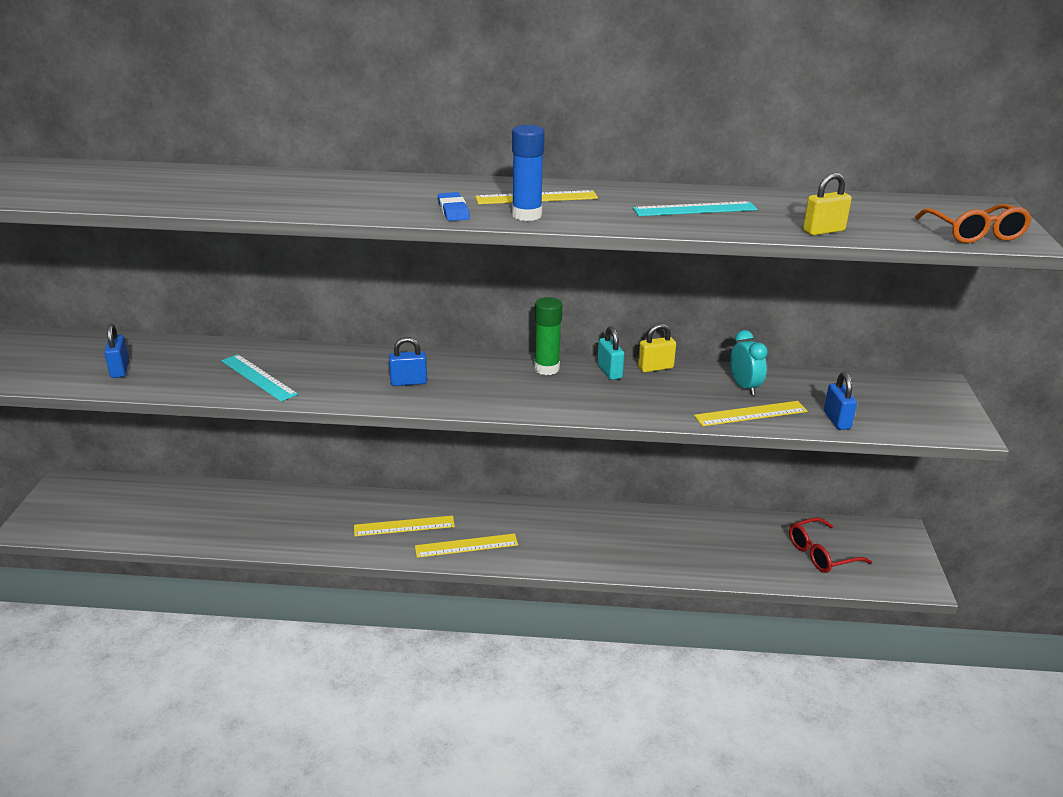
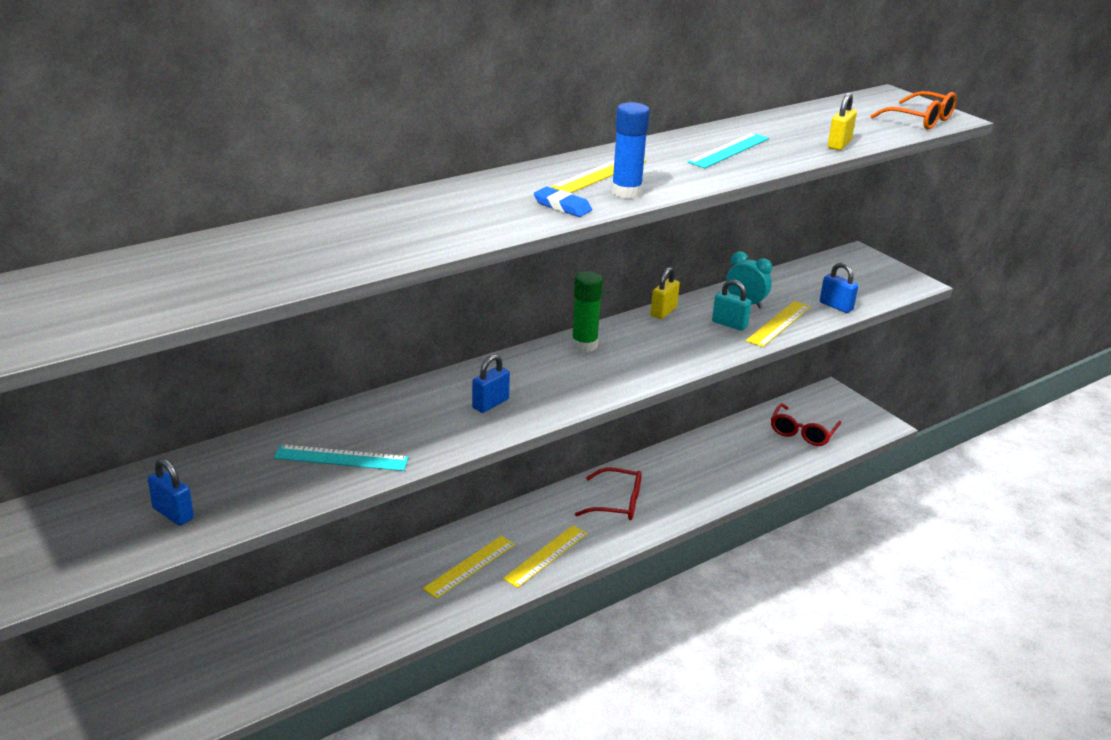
camera: 40 degrees left, 0 degrees up
(571, 534) = (616, 503): none -> red glasses
(609, 371) = (635, 329): turquoise padlock -> turquoise padlock (729, 324)

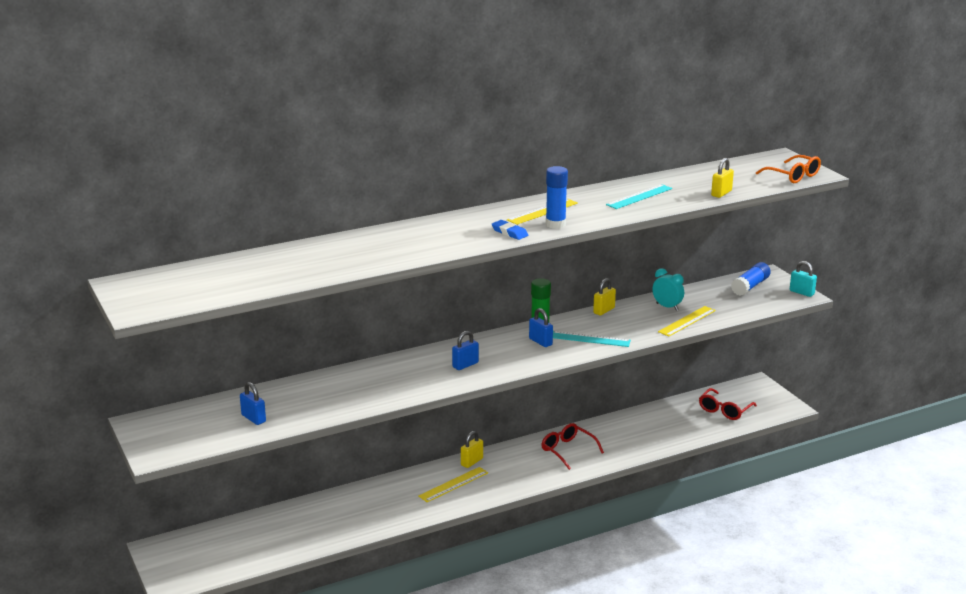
camera: 10 degrees right, 5 degrees down
(341, 458) = (361, 393): turquoise ruler -> turquoise ruler (590, 339)
(489, 528) = (472, 462): none -> yellow padlock
(546, 556) = (509, 481): yellow ruler -> none
(616, 503) = (568, 450): red glasses -> red glasses turned 150 degrees counterclockwise
(729, 324) = (650, 320): turquoise padlock -> turquoise padlock (801, 292)
(836, 306) = (735, 310): blue padlock -> blue padlock (540, 342)
(841, 271) = (750, 286): none -> blue glue stick

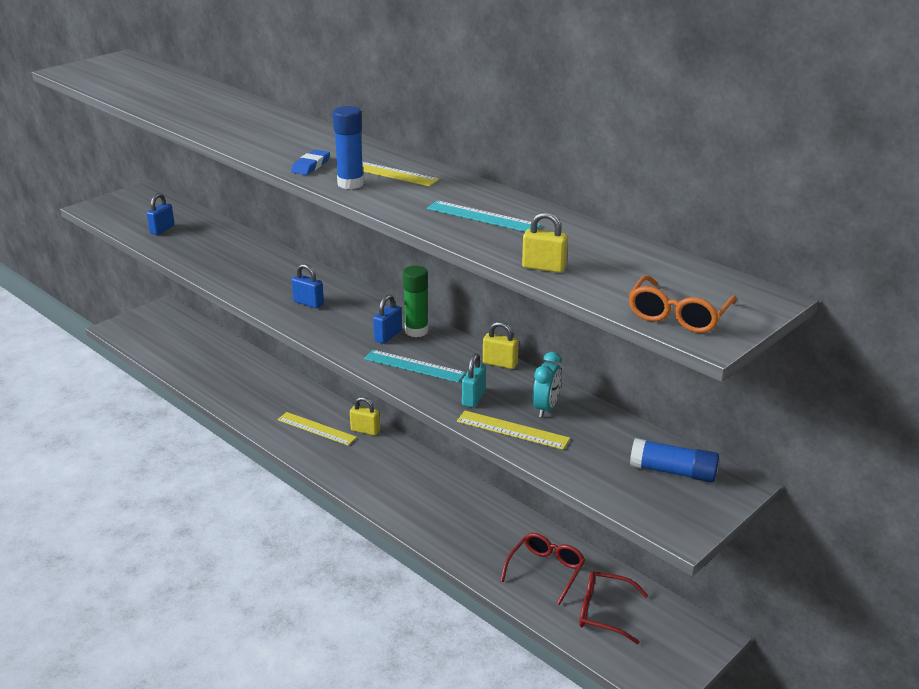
camera: 70 degrees right, 5 degrees up
(568, 450) = (422, 491): red glasses -> red glasses (545, 571)
(590, 339) = (414, 366): turquoise ruler -> turquoise ruler turned 60 degrees counterclockwise
(801, 292) = (694, 526): turquoise padlock -> turquoise padlock (473, 398)

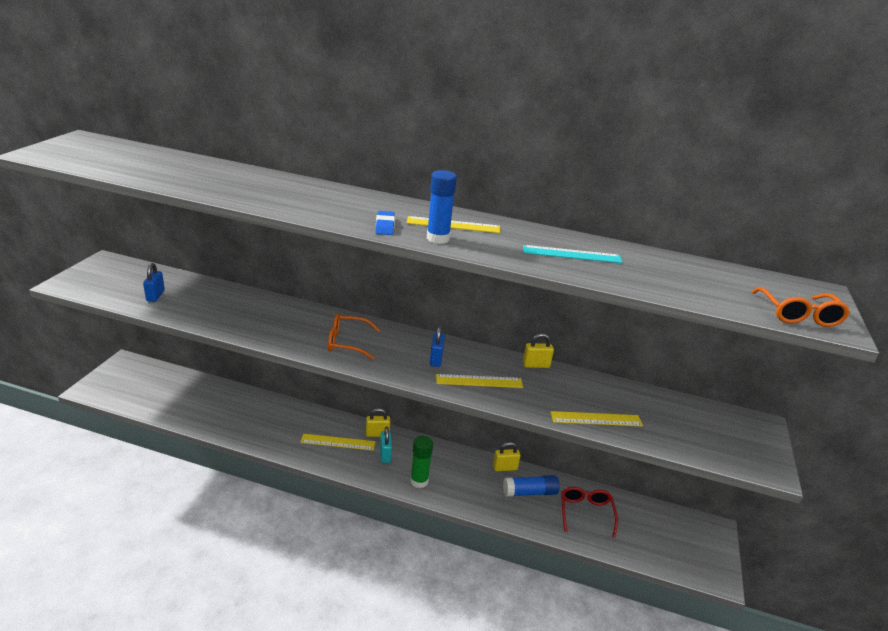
camera: 30 degrees left, 0 degrees up
(308, 303) = (347, 342): blue padlock -> orange glasses
(414, 366) = (479, 381): turquoise ruler -> yellow ruler
(416, 331) = (453, 350): green glue stick -> green glue stick (419, 481)
(473, 398) = (545, 399): turquoise padlock -> turquoise padlock (385, 454)
(544, 267) = (668, 291): yellow padlock -> yellow padlock (505, 468)
(546, 408) = (599, 395): turquoise clock -> none
(604, 612) = (645, 533): red glasses -> none
(673, 472) = (721, 424): blue glue stick -> blue glue stick (530, 492)

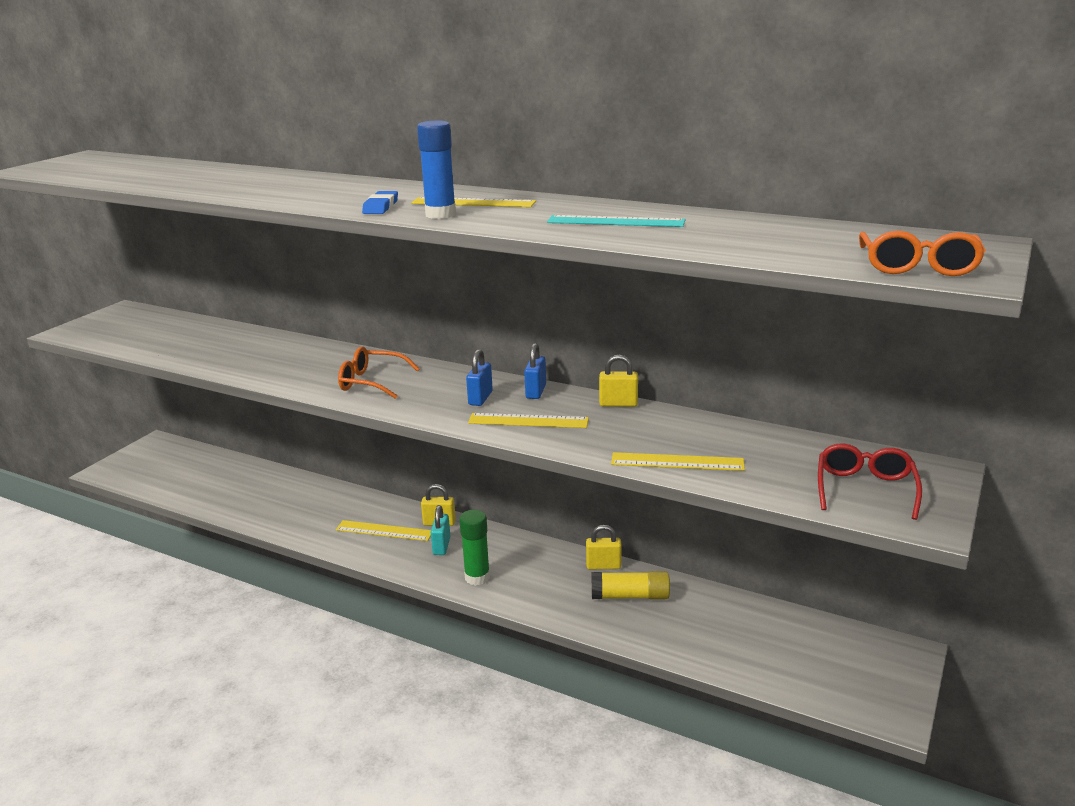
camera: 15 degrees right, 5 degrees down
(155, 296) = (162, 340): blue padlock -> blue padlock (536, 391)
(530, 492) = (630, 596): blue glue stick -> yellow glue stick
(586, 513) = (706, 624): red glasses -> red glasses (865, 489)

